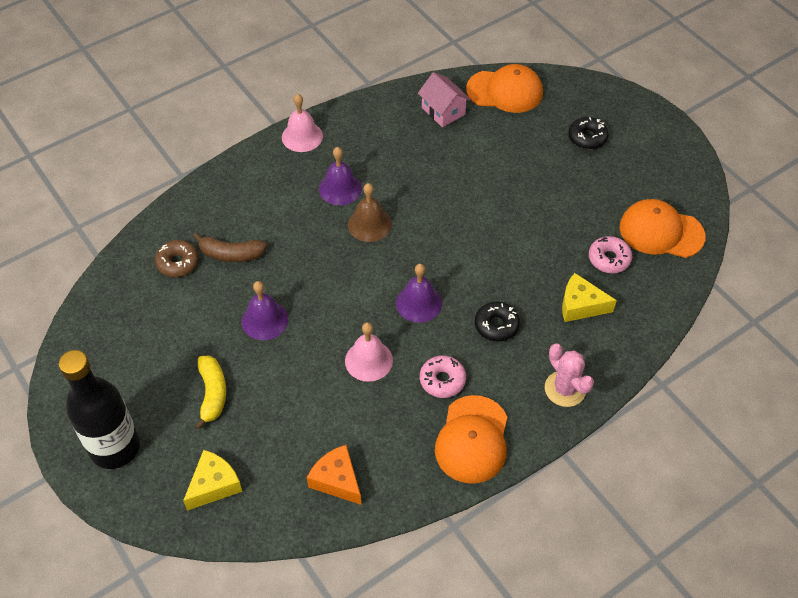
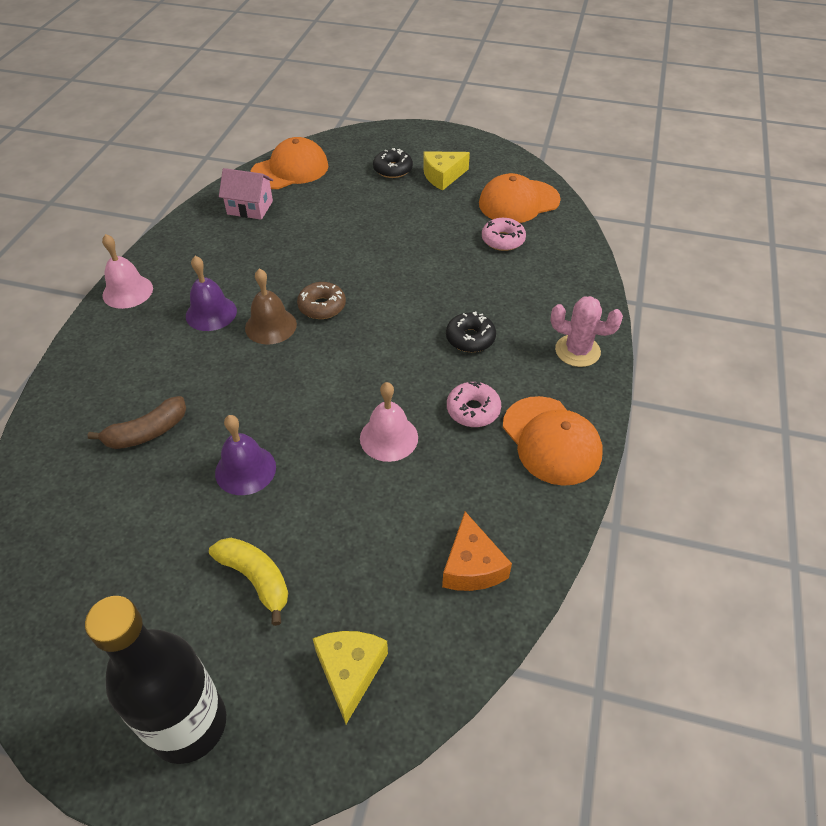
camera: 40 degrees left, 5 degrees down
(178, 263) = (89, 477): brown donut -> brown donut (322, 306)
(337, 480) = (472, 566): orange cheese -> orange cheese turned 105 degrees counterclockwise
(419, 303) = (384, 362): purple bell -> none
(580, 305) = (519, 284): yellow cheese -> yellow cheese (442, 176)

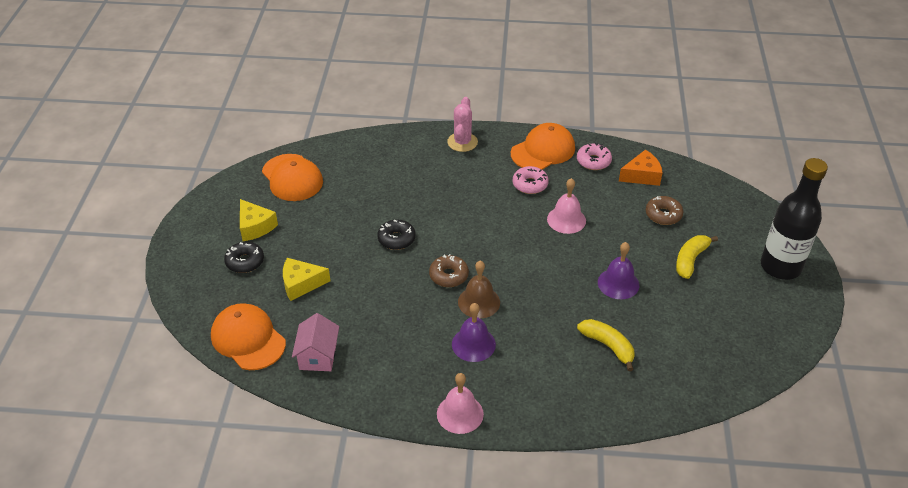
camera: 100 degrees left, 5 degrees down
(147, 432) = (608, 346): brown banana -> yellow banana
(350, 671) = (722, 213): yellow cheese -> yellow cheese (301, 284)
(368, 570) = (663, 215): none -> brown donut
(470, 338) = (463, 191): black donut -> black donut (396, 239)
(503, 240) = (346, 183): pink donut -> pink donut (593, 161)

